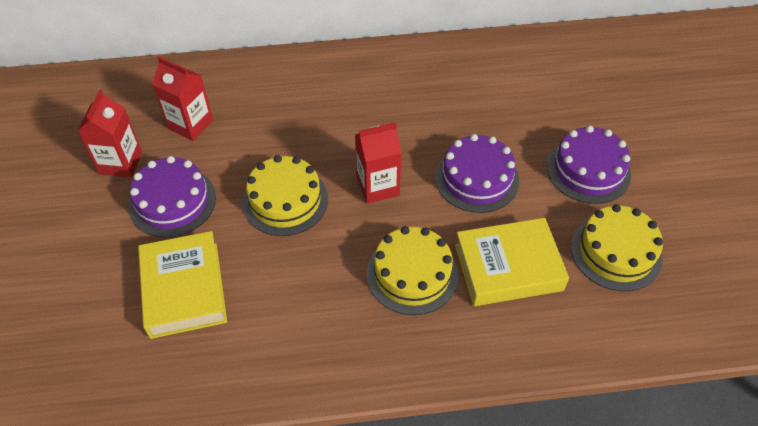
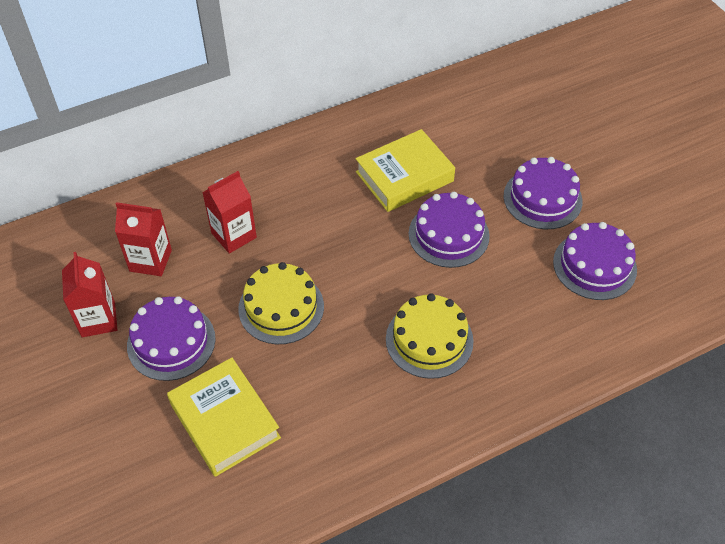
camera: 20 degrees left, 0 degrees up
(378, 186) = (362, 268): red carton -> red carton (234, 235)
(508, 267) = (510, 307): yellow book -> yellow book (404, 176)
(616, 252) = (594, 265): yellow cake -> purple cake

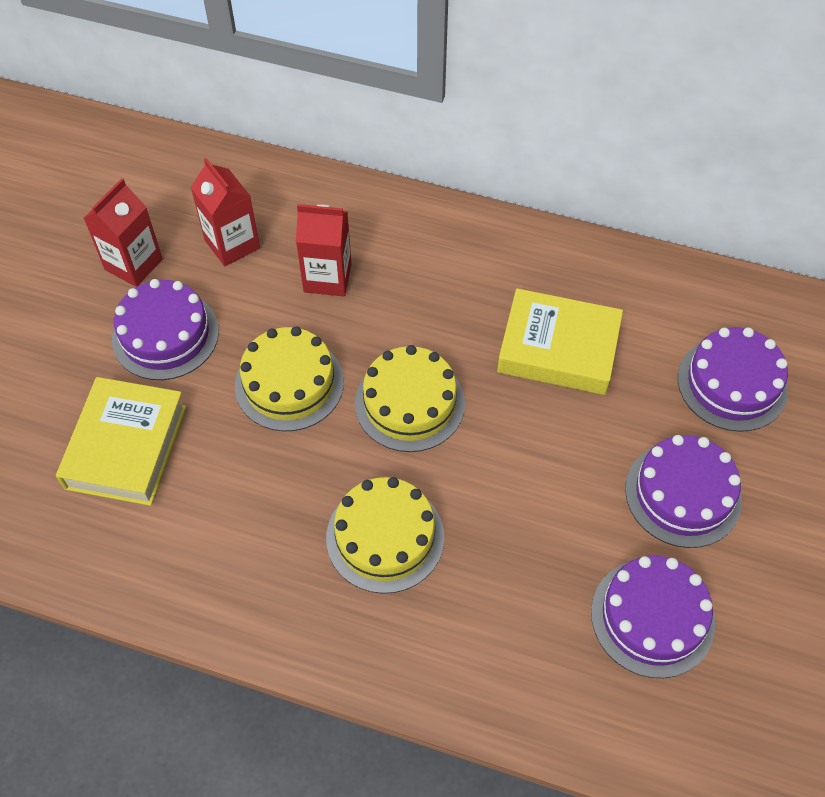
camera: 45 degrees right, 5 degrees up
(360, 263) = (409, 403): none -> yellow cake
(448, 234) = (531, 447): purple cake -> purple cake (732, 383)

